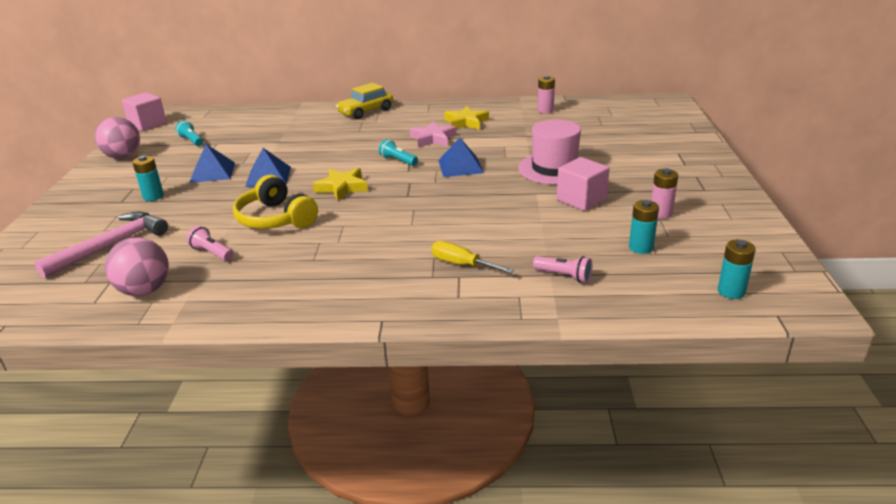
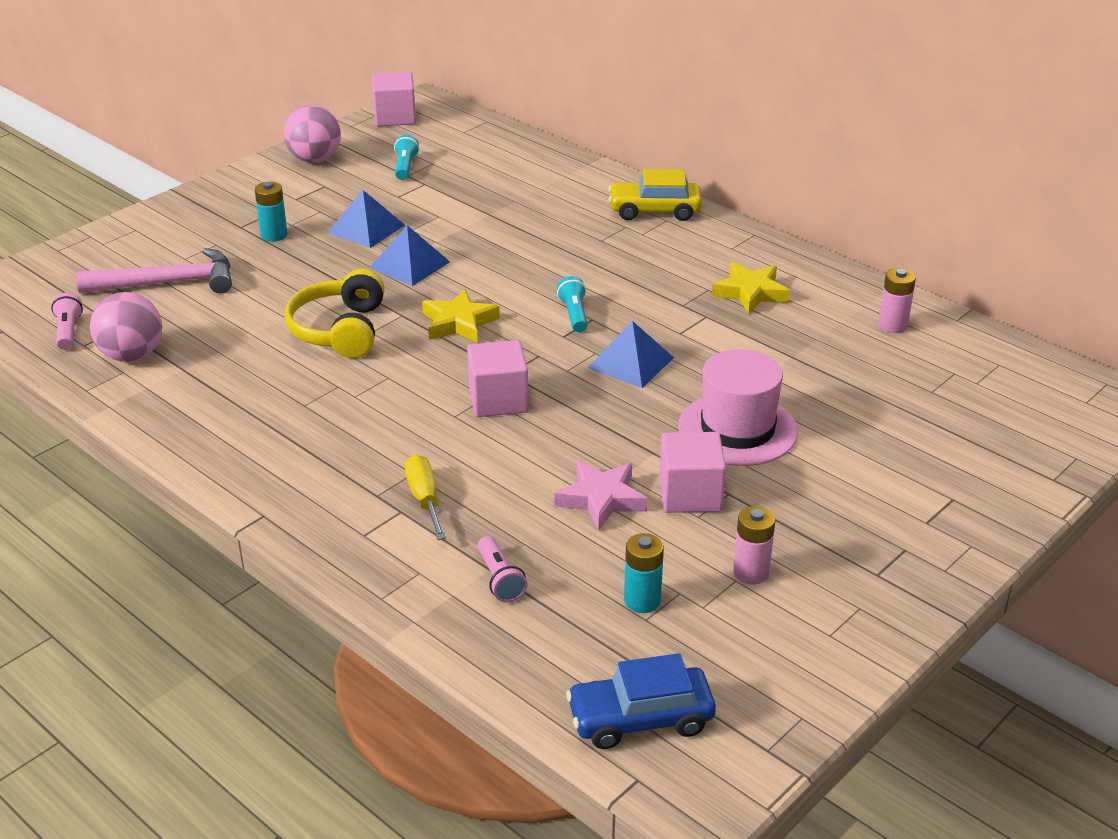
camera: 40 degrees right, 5 degrees up
(212, 253) = (233, 342): pink flashlight -> pink flashlight (68, 331)
(422, 208) = (498, 400): none -> pink cube
(433, 139) = (666, 300): pink star -> pink star (601, 499)
(731, 291) = (640, 719): turquoise battery -> blue car

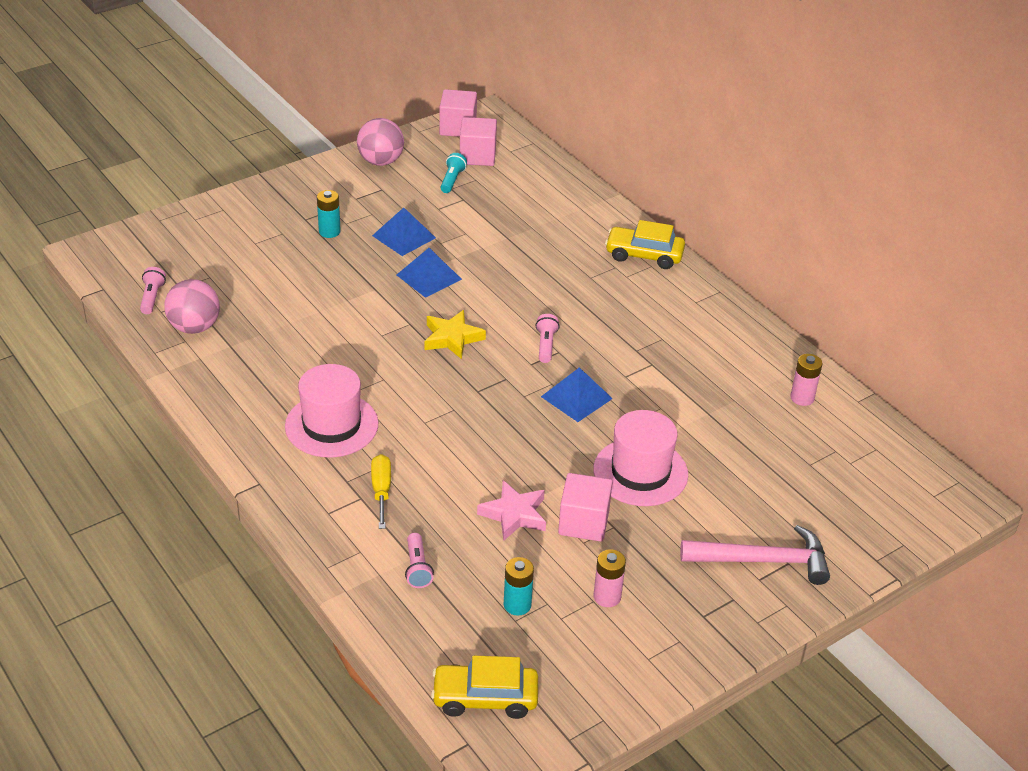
camera: 10 degrees right, 5 degrees up
(168, 283) = (237, 264): pink hammer -> pink hammer (763, 560)
(338, 436) = (331, 425): none -> pink hat
(340, 330) = (358, 330): yellow headphones -> none
(498, 400) = (462, 414): pink cube -> pink cube (477, 156)
(574, 314) = (546, 345): turquoise flashlight -> pink flashlight
(640, 719) = (485, 698): blue car -> yellow car
(750, 292) = (696, 347): yellow star -> none

